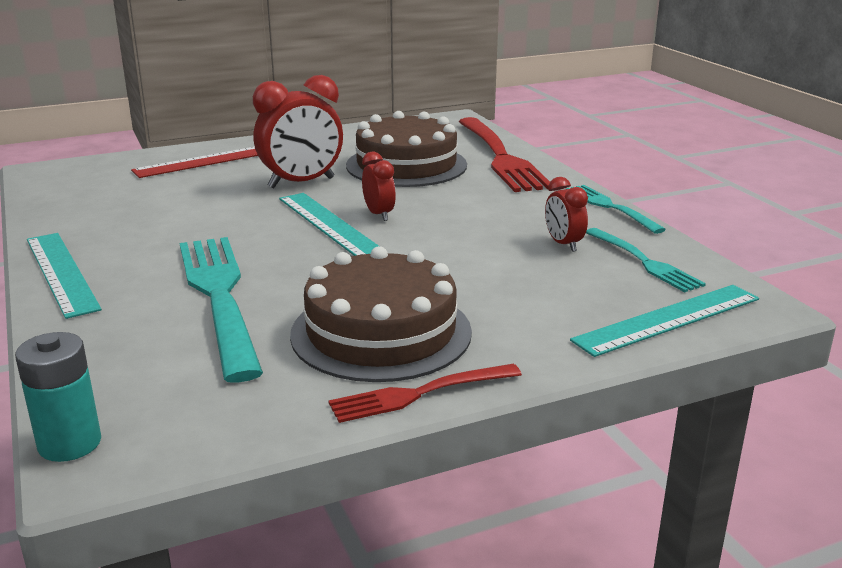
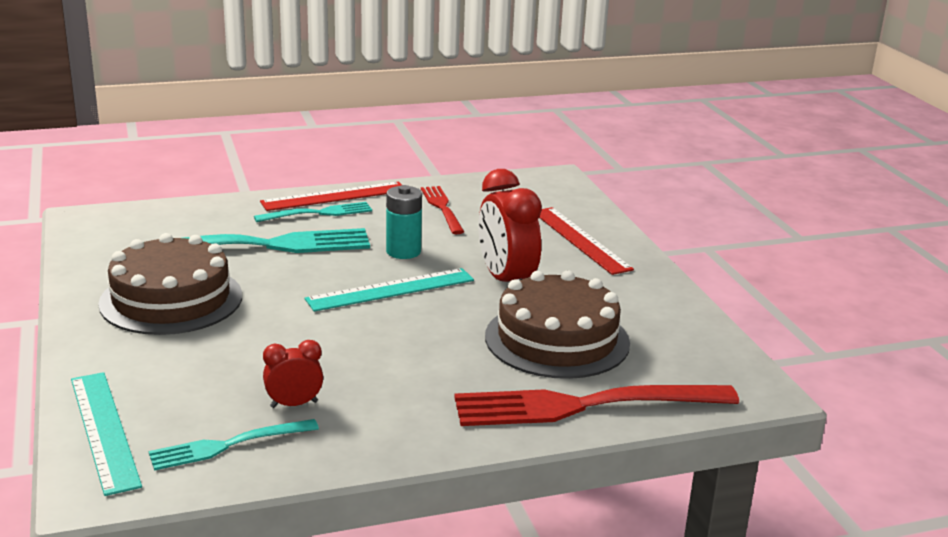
camera: 95 degrees right, 0 degrees up
(61, 272) = (334, 196): turquoise ruler -> red ruler
(70, 443) = (108, 211): turquoise battery -> turquoise battery (403, 251)
(379, 214) = (408, 314): red clock -> none
(419, 394) = (77, 306): red fork -> red fork (442, 208)
(610, 207) = (386, 456): turquoise fork -> turquoise fork (318, 213)

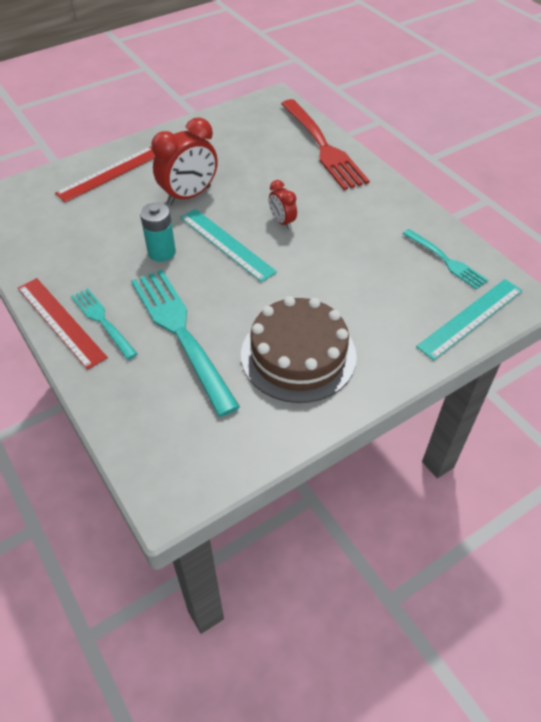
camera: 105 degrees left, 25 degrees up
(294, 404) = (390, 247): red clock -> red clock (282, 222)
(442, 208) = (70, 250): red fork -> none
(557, 339) = (258, 164): brown cake -> none

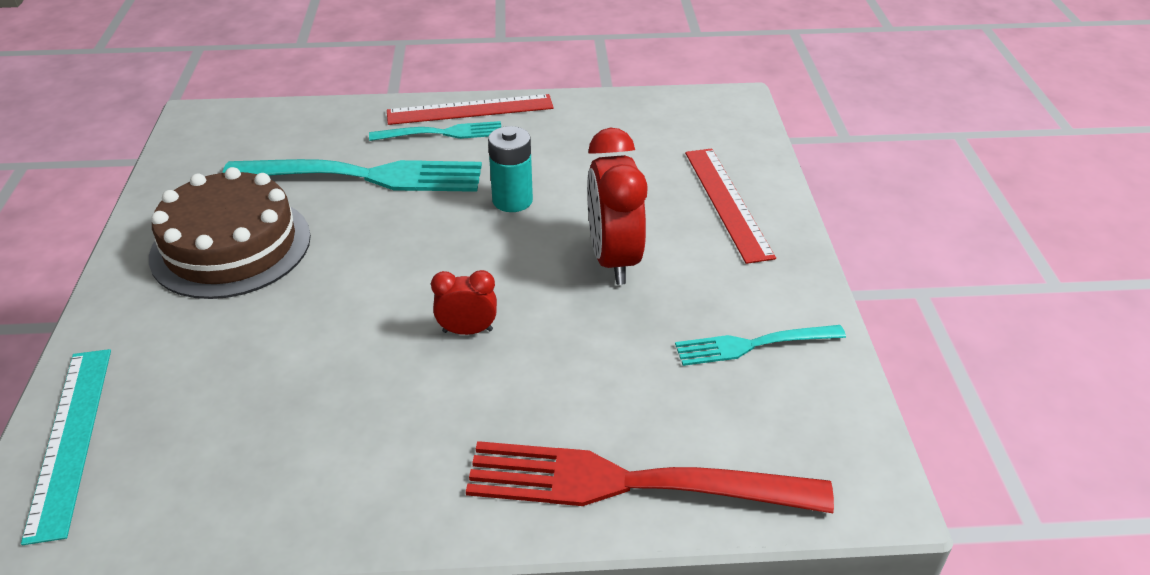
camera: 120 degrees right, 10 degrees down
(227, 244) = (474, 259): turquoise ruler -> none
(446, 260) = (189, 484): turquoise fork -> turquoise fork (753, 345)

